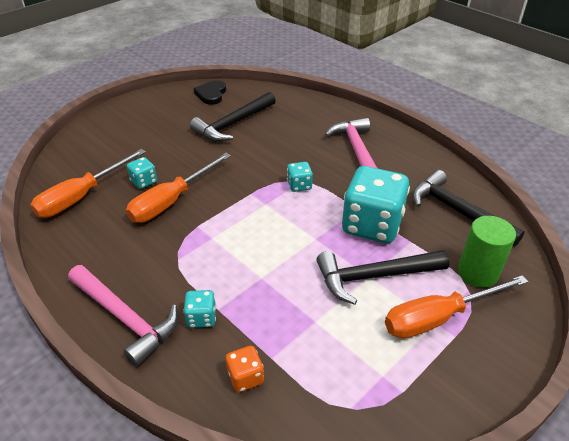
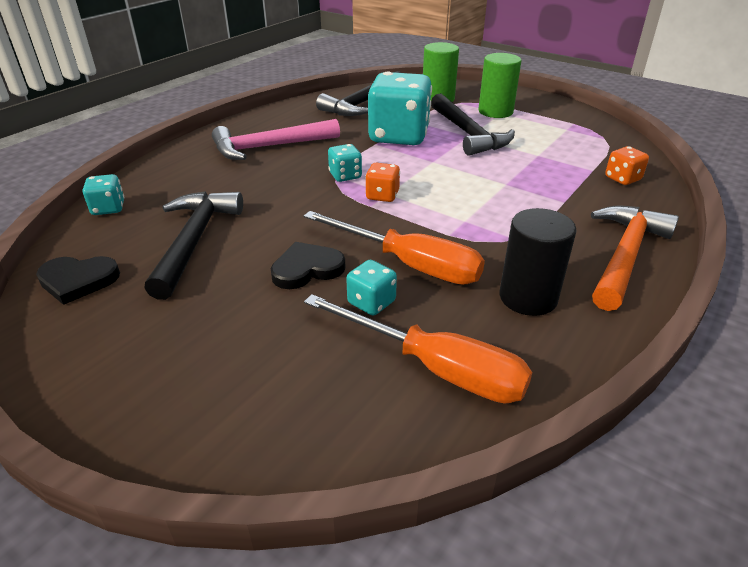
camera: 100 degrees left, 5 degrees down
(111, 246) = (528, 297): none -> black cylinder
(125, 318) = (624, 256): pink hammer -> orange hammer
(187, 161) = (307, 269): none -> black heart
(201, 318) = (582, 208): turquoise dice -> turquoise dice (108, 208)
(233, 124) = (194, 241): black hammer -> black hammer turned 120 degrees counterclockwise
(262, 200) = (382, 196): none -> orange dice
(439, 317) = (495, 111): orange screwdriver -> green cylinder

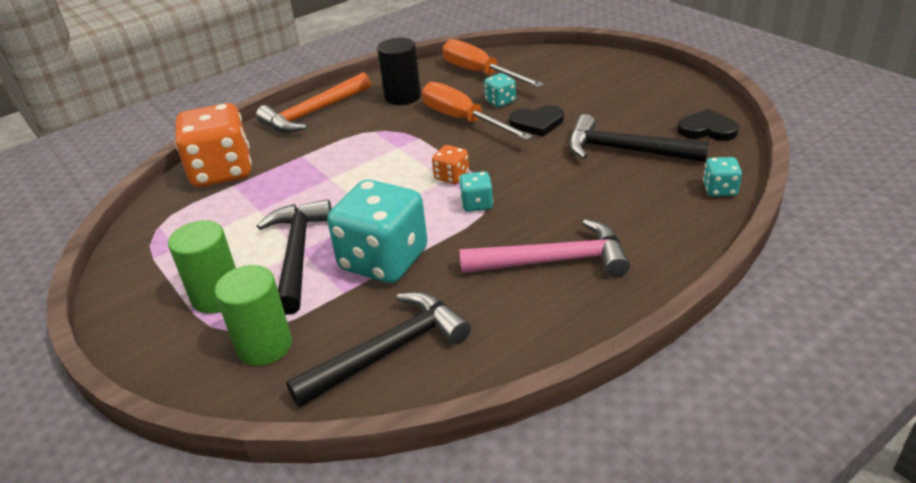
camera: 160 degrees left, 0 degrees up
(194, 241) = (625, 150): black hammer -> black hammer turned 90 degrees clockwise
(622, 179) = (222, 172): orange dice -> orange dice, size x2.24

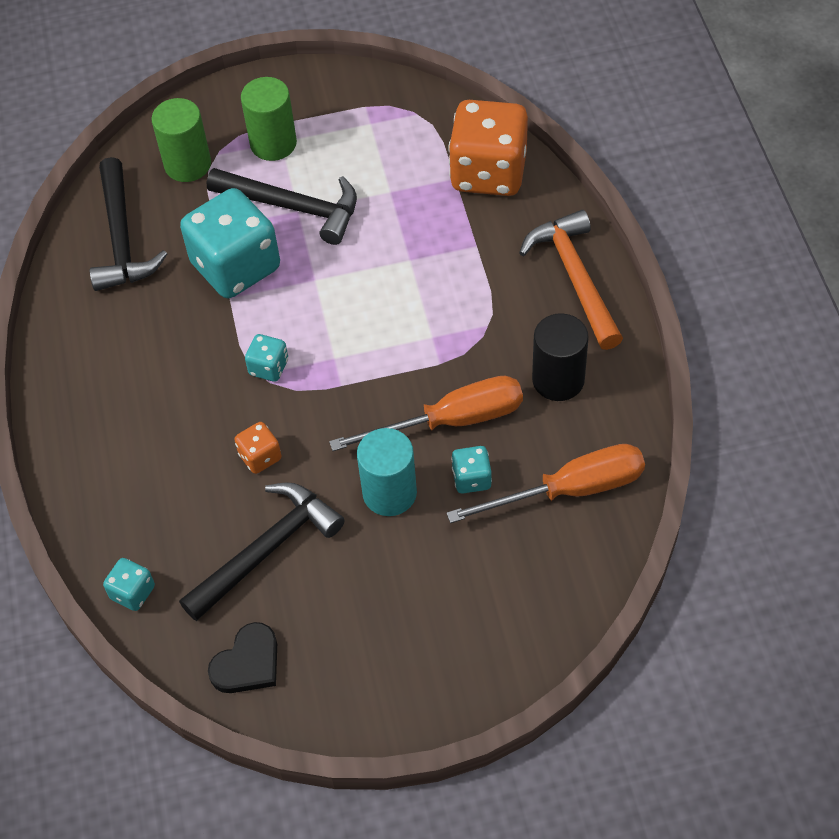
camera: 115 degrees right, 20 degrees up
(451, 177) = (334, 364): orange dice -> orange dice (260, 457)
(537, 123) = (389, 493): black heart -> turquoise cylinder
(553, 261) = (139, 390): pink hammer -> none

